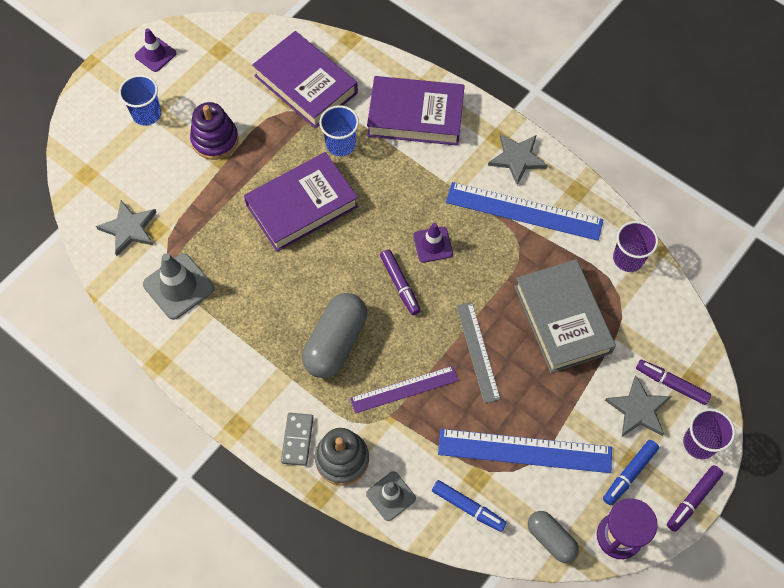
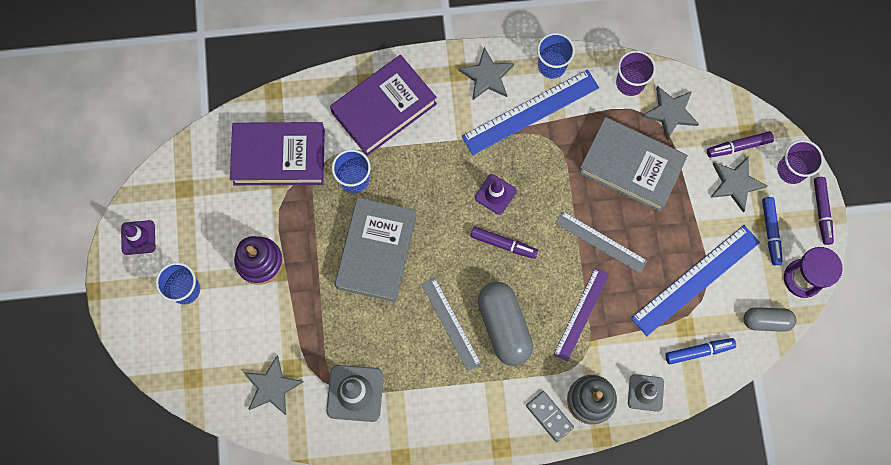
camera: 45 degrees left, 10 degrees up
(299, 304) = (451, 324): none -> grey ruler
(302, 206) = (376, 251): purple book -> grey book
(577, 193) = (552, 66): none -> blue cup
(639, 308) = (670, 113): none -> grey star

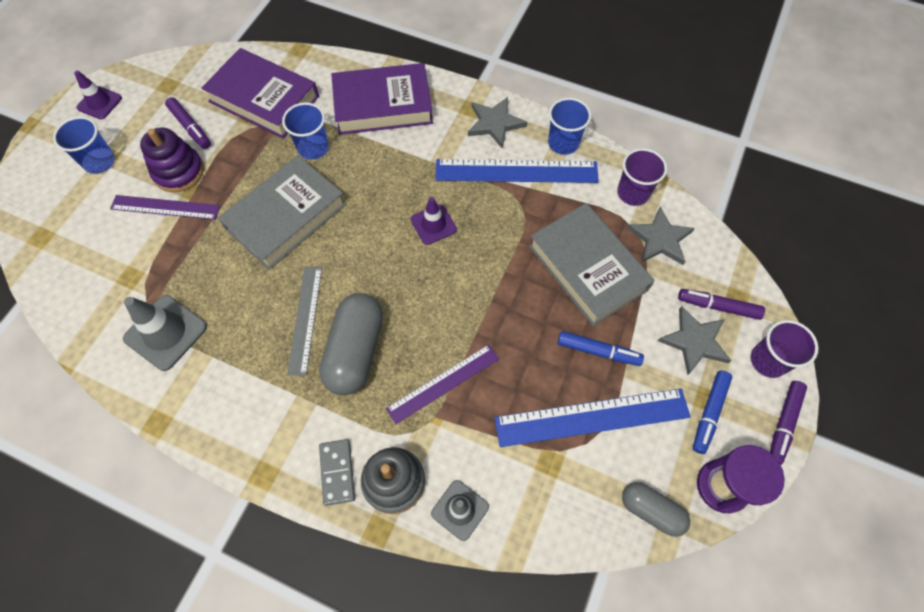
camera: 30 degrees right, 10 degrees down
(272, 387) = (98, 283): grey star -> none
(274, 297) = (165, 207): none -> purple ruler
(503, 244) = (410, 273): purple marker -> purple marker (190, 127)
(601, 242) = (510, 322): grey ruler -> none
(699, 351) = (550, 499): blue marker -> blue marker (598, 351)

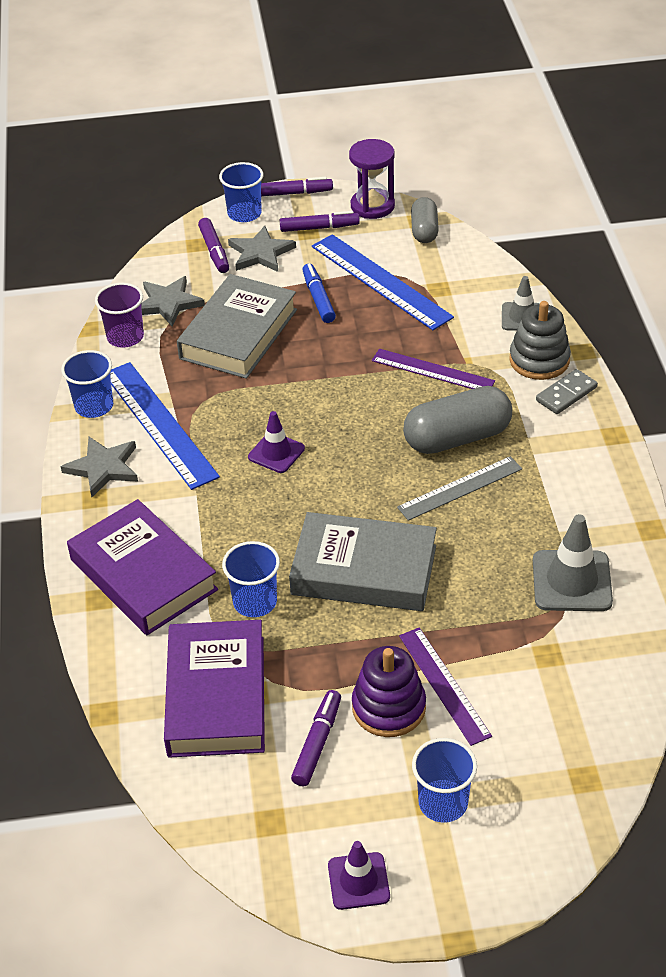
camera: 120 degrees left, 20 degrees down
(709, 413) = (319, 228): blue marker -> purple marker
(768, 360) = (244, 213): purple cup -> blue cup

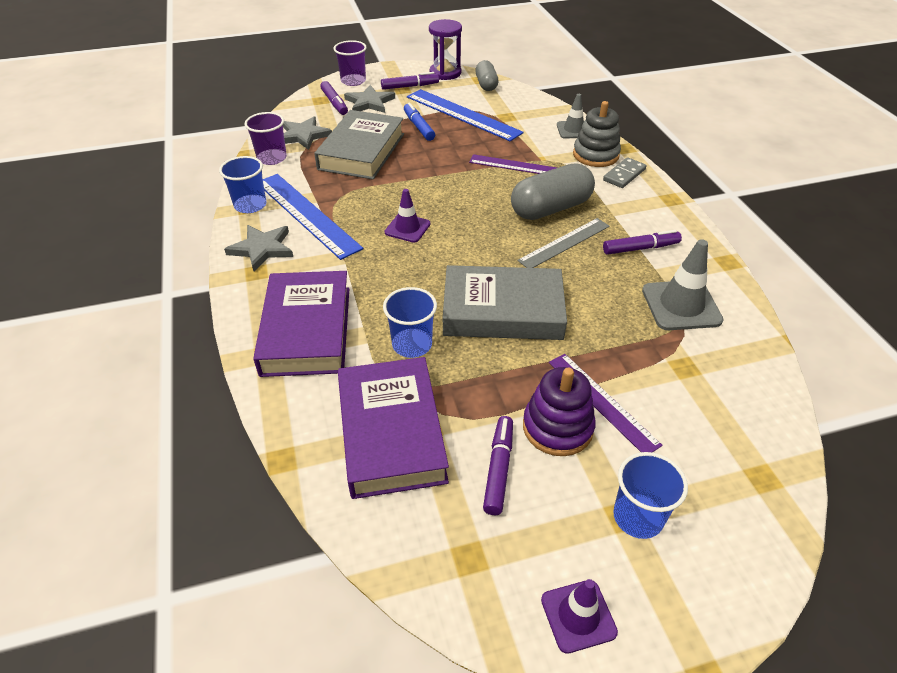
camera: 10 degrees left, 0 degrees up
(143, 575) = (306, 330): purple book -> purple book turned 45 degrees clockwise
(244, 213) = (353, 81): blue cup -> purple cup
(294, 193) = (387, 68): purple marker -> purple marker (640, 248)

